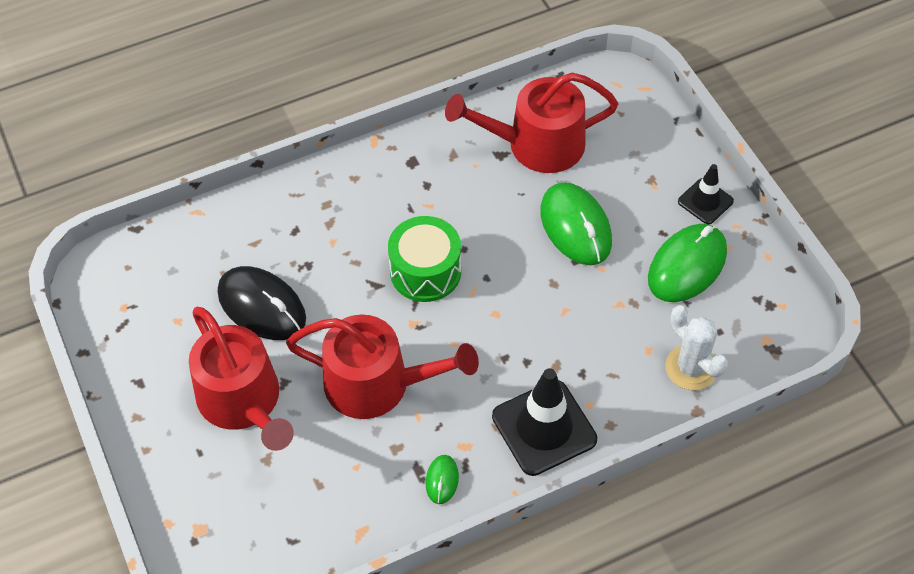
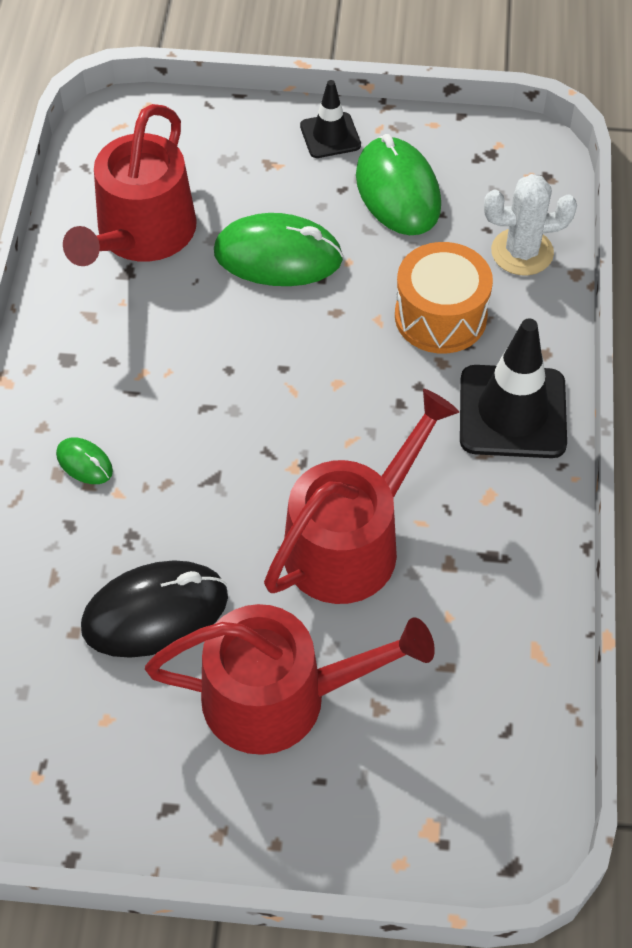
camera: 60 degrees left, 0 degrees up
(425, 271) = (232, 420): green drum -> none
(442, 480) = (519, 539): green mouse -> green mouse (84, 463)
(595, 345) = (440, 316): none -> orange drum

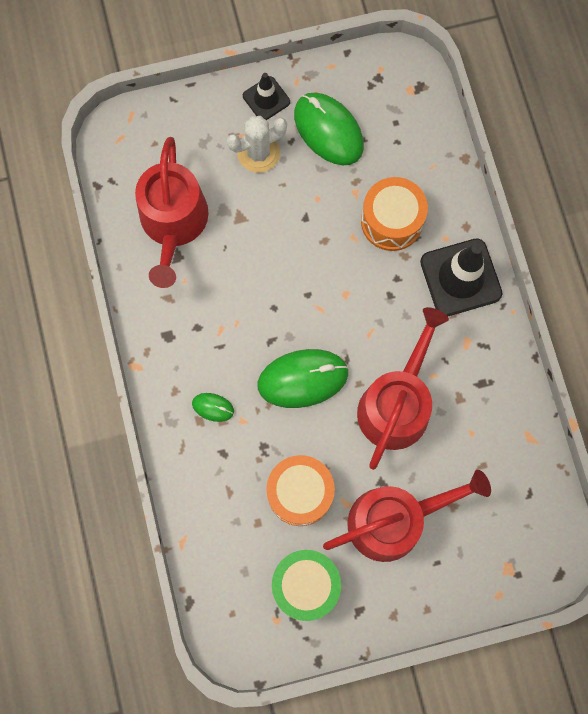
camera: 20 degrees left, 20 degrees up
(104, 742) = (305, 585): none -> green drum
(155, 612) = (300, 493): black mouse -> orange drum
(278, 256) = (270, 210): green mouse -> green mouse (303, 379)
(522, 252) = (425, 153): white cactus -> white cactus (258, 153)

